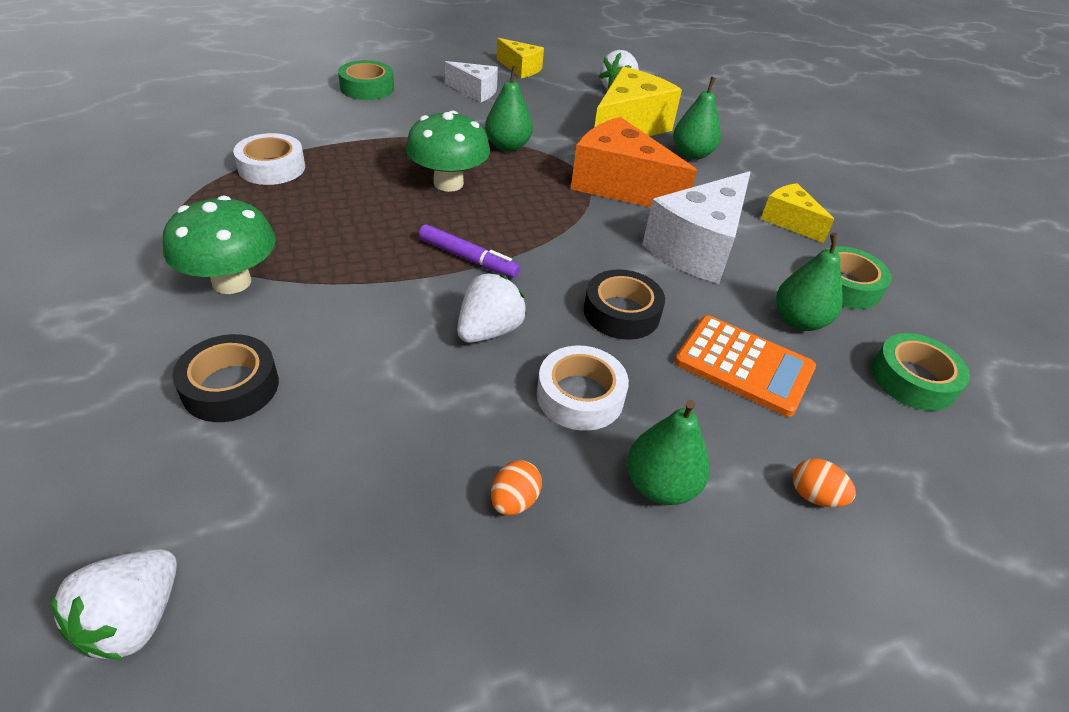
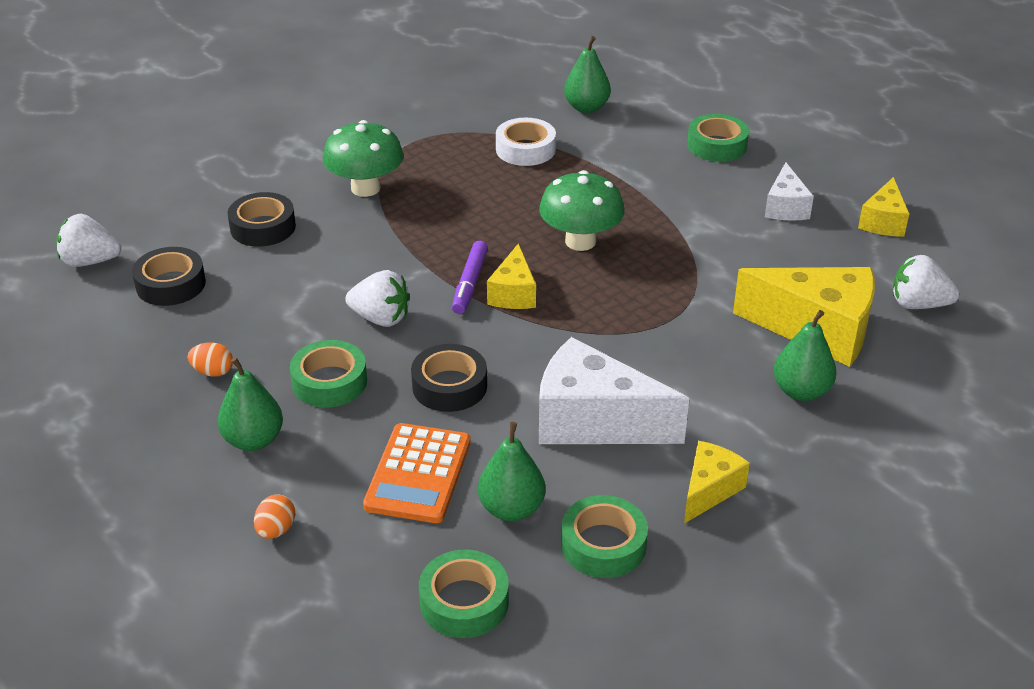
camera: 75 degrees right, 5 degrees down
(286, 514) = (171, 284): none -> black tape
(501, 238) = (513, 293): none -> yellow cheese
(508, 146) = (684, 257): green pear -> green pear (586, 107)
(580, 396) = (329, 382): white tape -> green tape
(619, 186) = (672, 347): orange cheese -> none

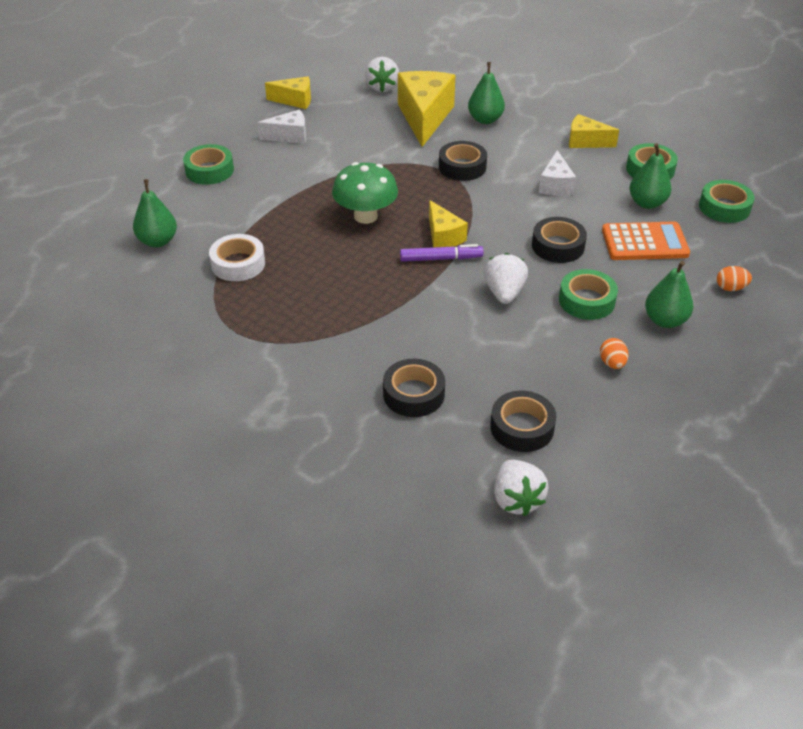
camera: 105 degrees left, 5 degrees up
(365, 188) = (328, 345): green mushroom -> none
(513, 293) = (443, 236): yellow cheese -> yellow cheese turned 75 degrees clockwise
(593, 421) = (555, 185): white cheese -> white cheese, size x0.55
(670, 340) = (462, 167): none -> black tape

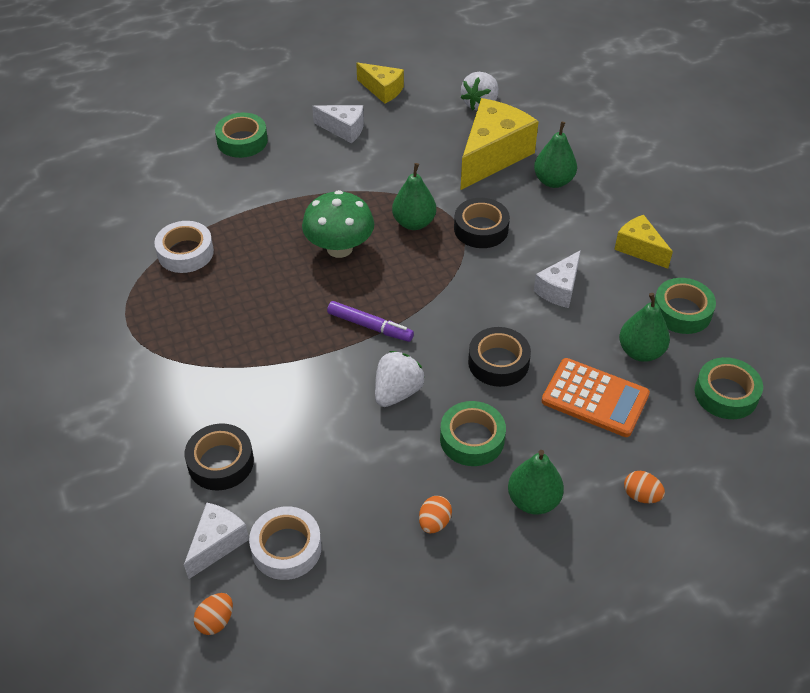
camera: 30 degrees right, 5 degrees up
(158, 241) = (139, 200): green pear -> green pear (414, 223)
(443, 236) = (393, 302): yellow cheese -> none
(466, 449) = (217, 543): none -> white cheese
(516, 499) = (216, 621): white strawberry -> orange egg
(522, 427) = (286, 548): black tape -> white tape

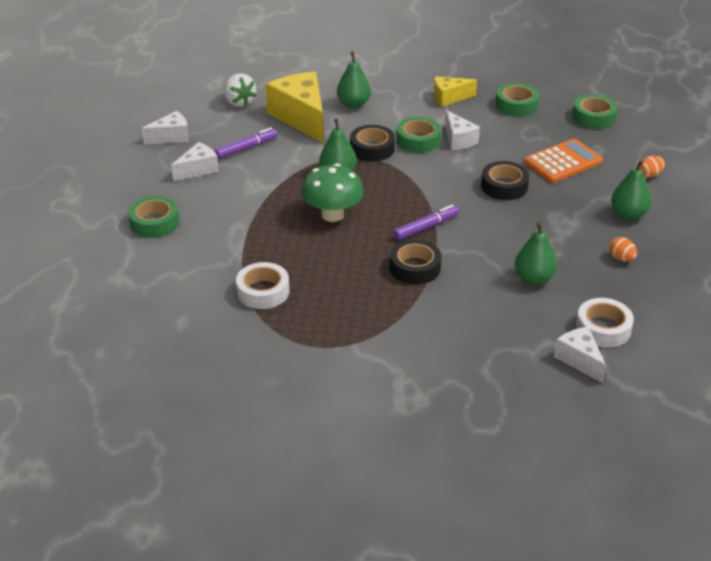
camera: 60 degrees left, 10 degrees down
(216, 621) = (646, 380): orange egg -> none
(220, 462) = (504, 337): black tape -> black tape (415, 268)
(382, 90) = (171, 137): yellow cheese -> white cheese
(397, 392) = (498, 236): white strawberry -> none
(405, 143) = (246, 148): none -> purple marker
(472, 439) = (562, 220): green tape -> green tape (418, 140)
(640, 352) = (537, 132): green pear -> green pear (534, 278)

